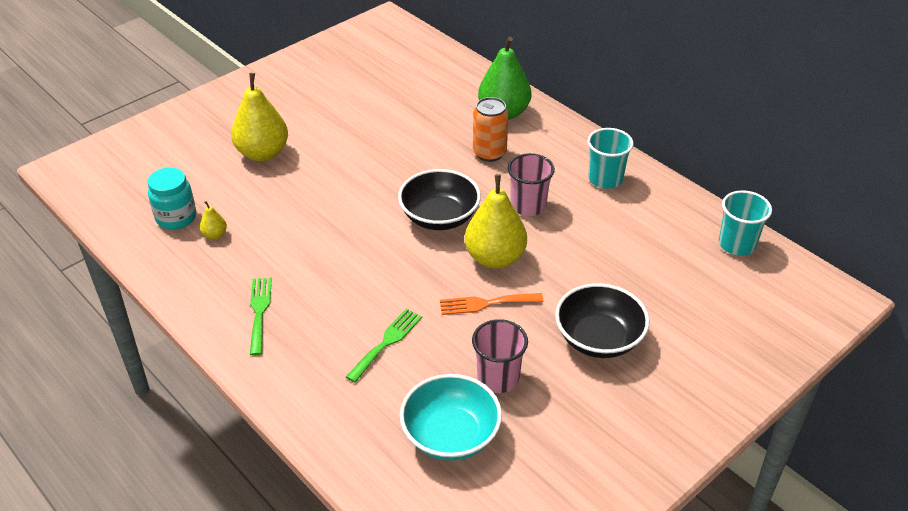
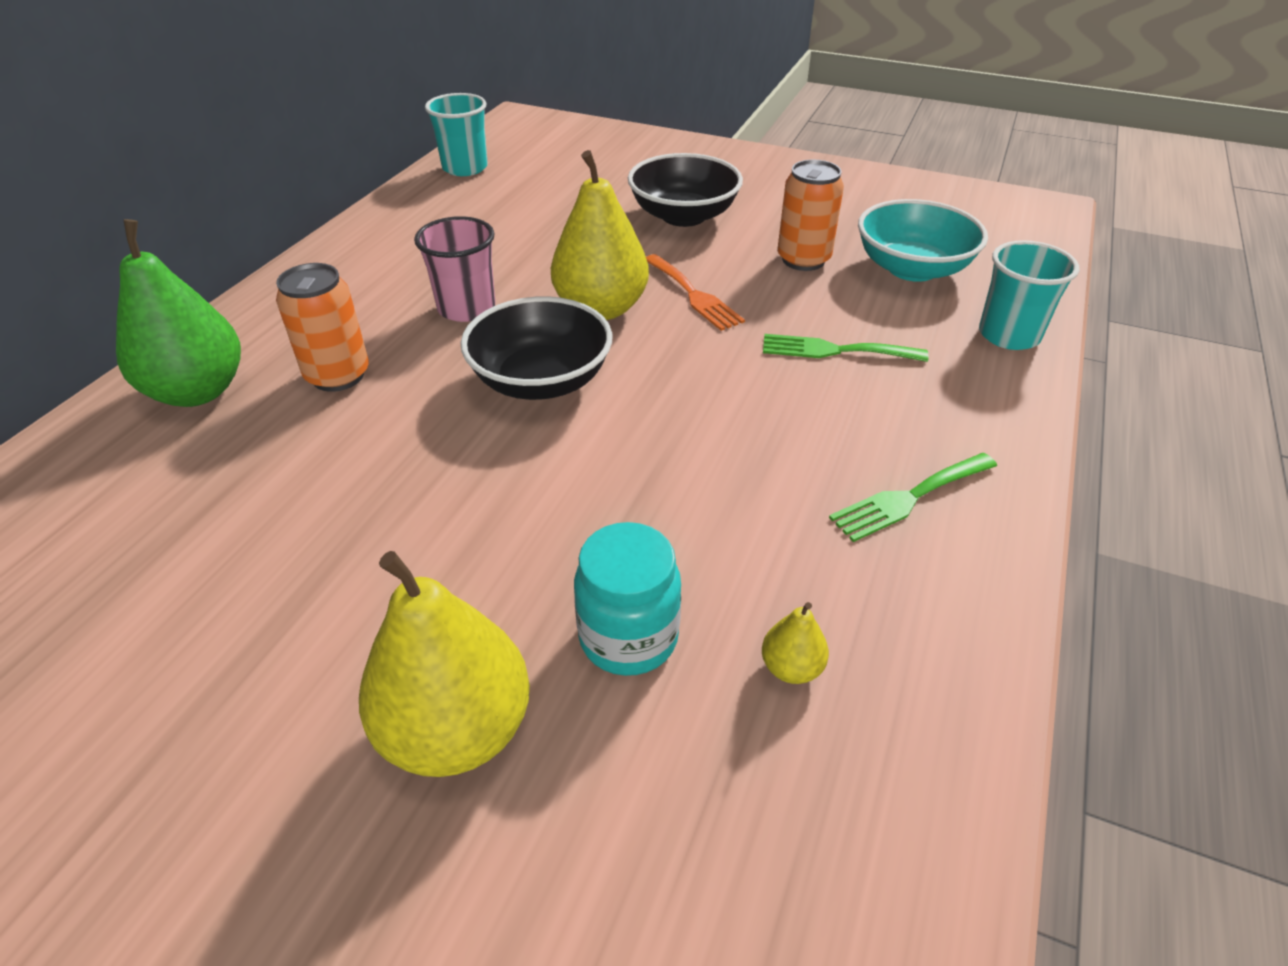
camera: 115 degrees left, 0 degrees up
(176, 217) = (794, 786): turquoise jar -> turquoise jar (628, 637)
(498, 378) = (803, 260): pink cup -> orange can
(605, 179) = (371, 262): turquoise cup -> turquoise cup (1009, 335)

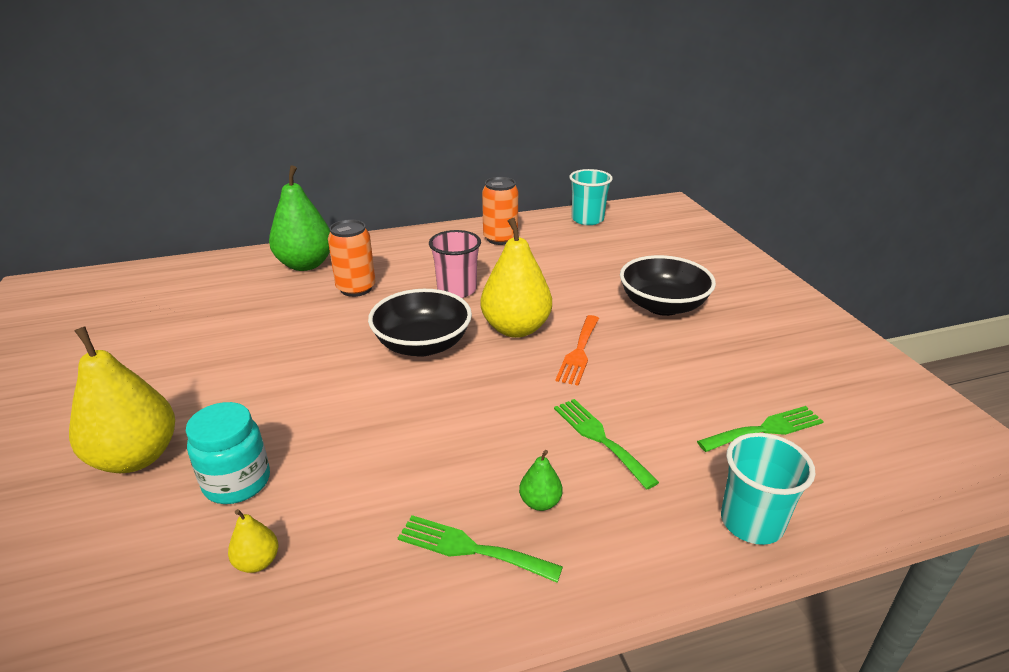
camera: 50 degrees right, 10 degrees down
(803, 260) = (691, 375): orange can -> orange can (500, 238)
(886, 427) = (540, 502): none -> green pear
(912, 268) = (765, 429): turquoise bowl -> green fork

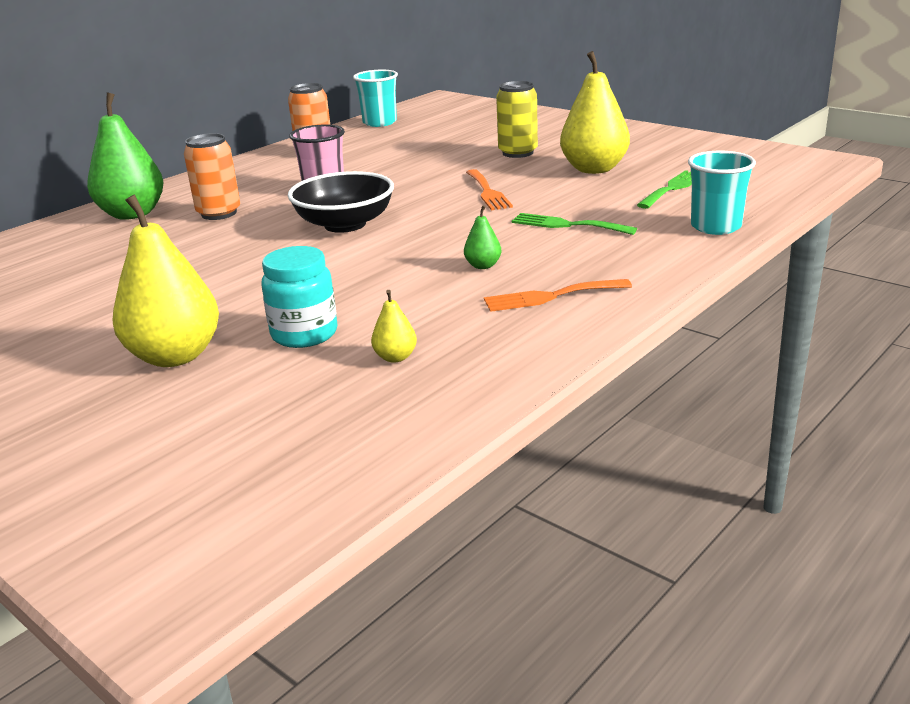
camera: 30 degrees left, 5 degrees down
(471, 549) = (551, 296): green fork -> orange fork
(516, 328) = (415, 195): yellow pear -> yellow pear (594, 169)
(540, 502) = (568, 263): green pear -> green pear (483, 266)
(662, 305) = (518, 153): black bowl -> yellow can

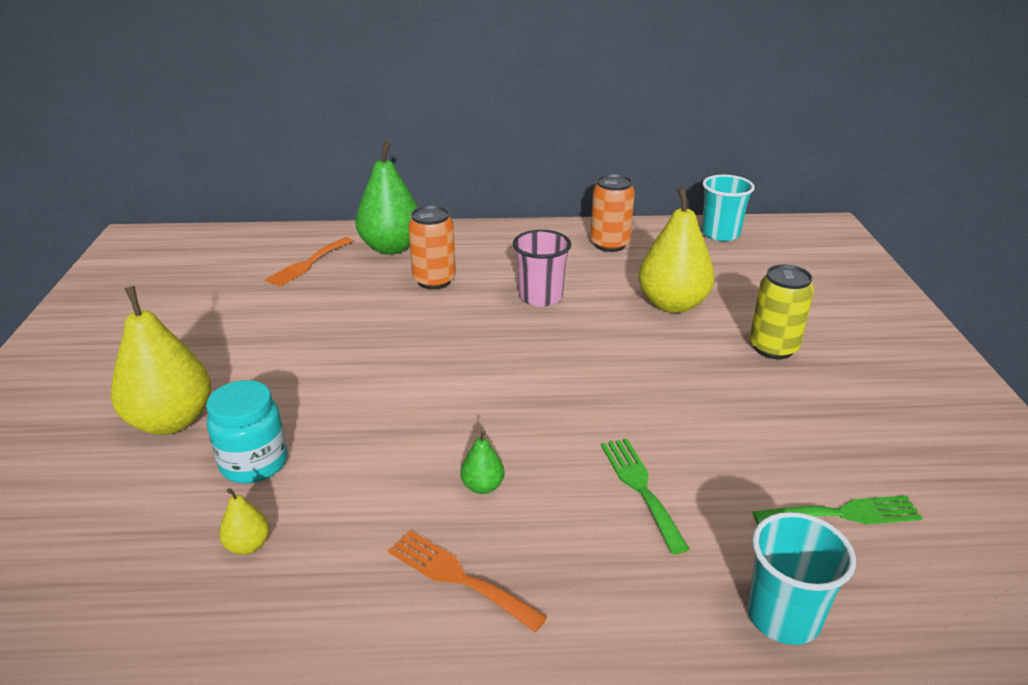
camera: 45 degrees right, 5 degrees up
(345, 224) = (483, 352): black bowl -> none
(488, 192) = (652, 387): orange fork -> orange fork (308, 264)
(594, 169) = (808, 422): yellow pear -> yellow pear (672, 304)

